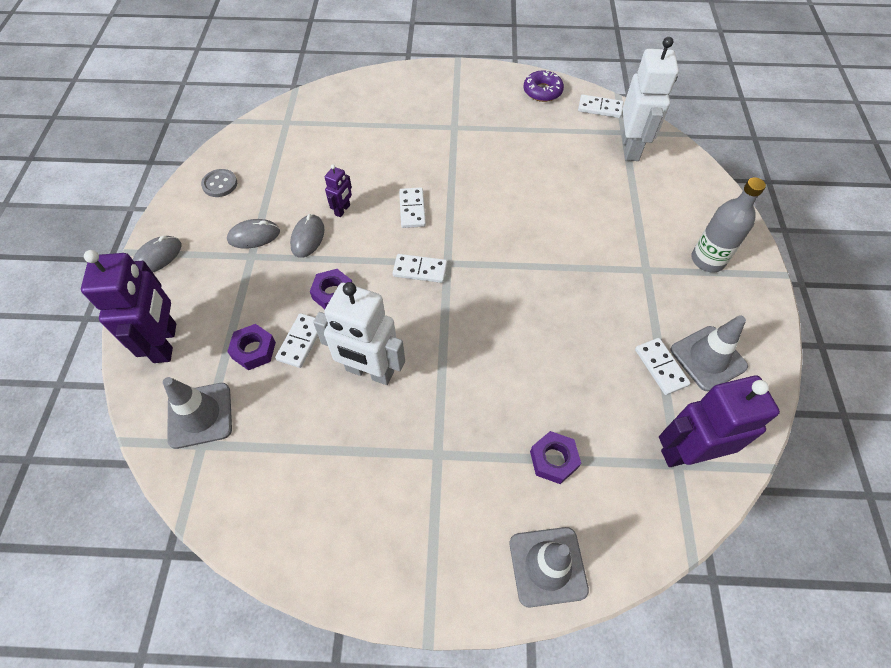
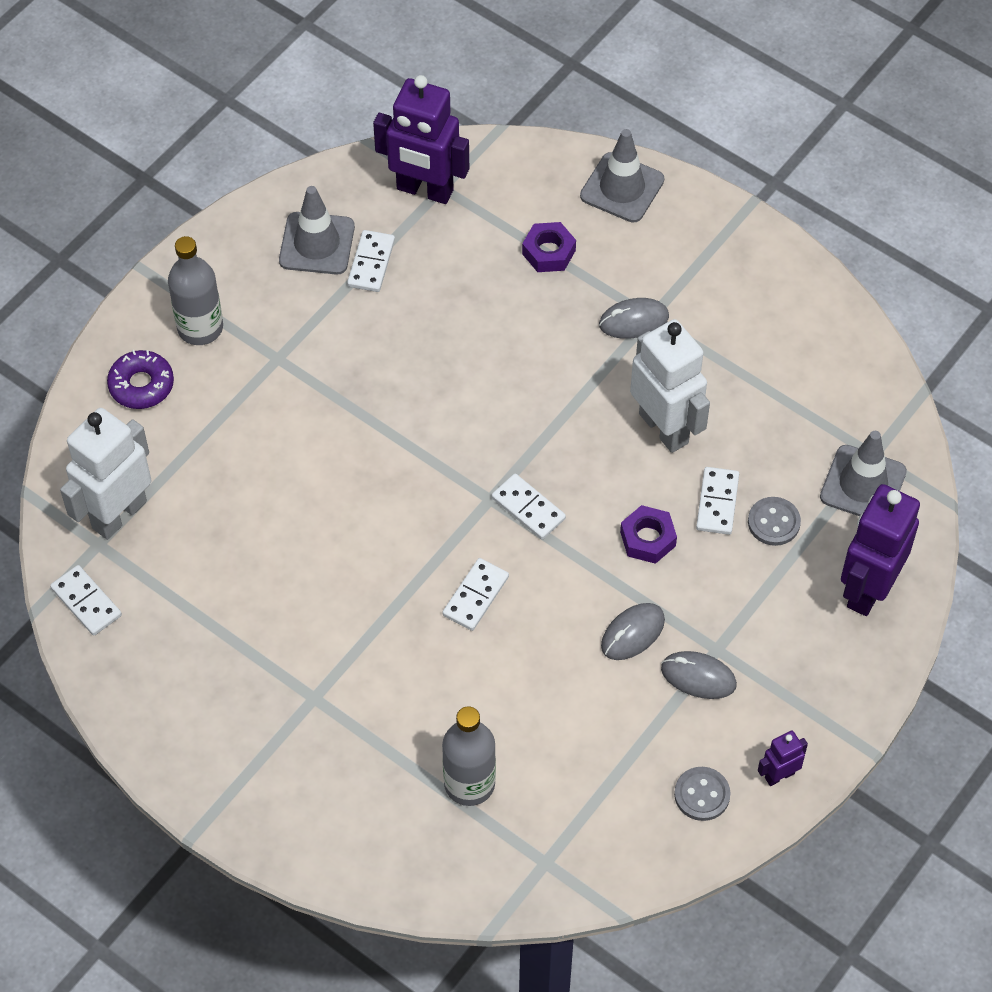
camera: 145 degrees left, 0 degrees up
(158, 257) = (833, 717): grey mouse -> grey mouse (633, 321)
(254, 350) = (773, 522): purple nut -> grey button
(300, 341) = (717, 502): white domino -> white domino turned 45 degrees counterclockwise
(342, 210) = (563, 649): purple robot -> purple robot (779, 775)
(347, 132) = (469, 783): none -> grey bottle
(542, 91) = (132, 683): purple donut -> purple donut (141, 385)

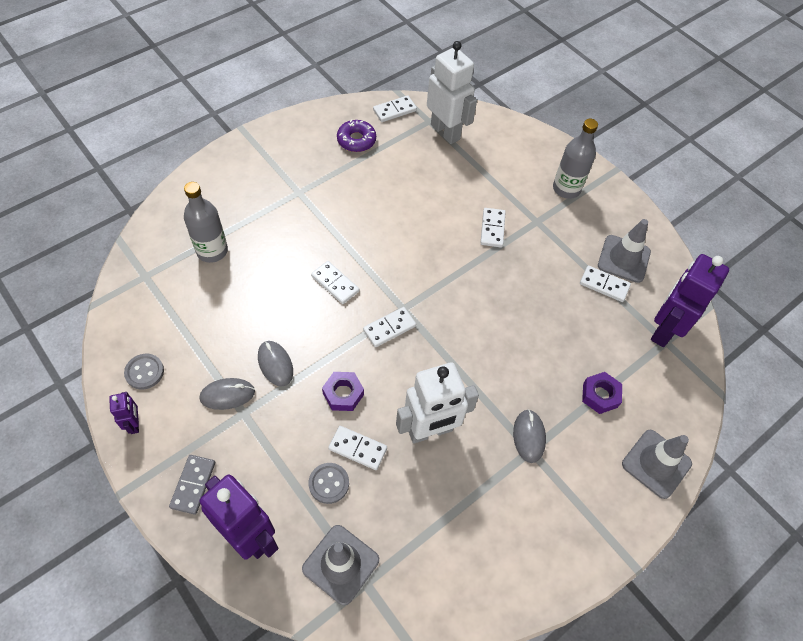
camera: 100 degrees right, 0 degrees up
(141, 385) = (530, 155): purple donut -> purple donut (356, 140)
(310, 413) = (492, 229): none -> white domino
(698, 677) = (227, 395): grey mouse -> grey mouse turned 45 degrees clockwise
(832, 673) = (193, 485): none -> grey domino

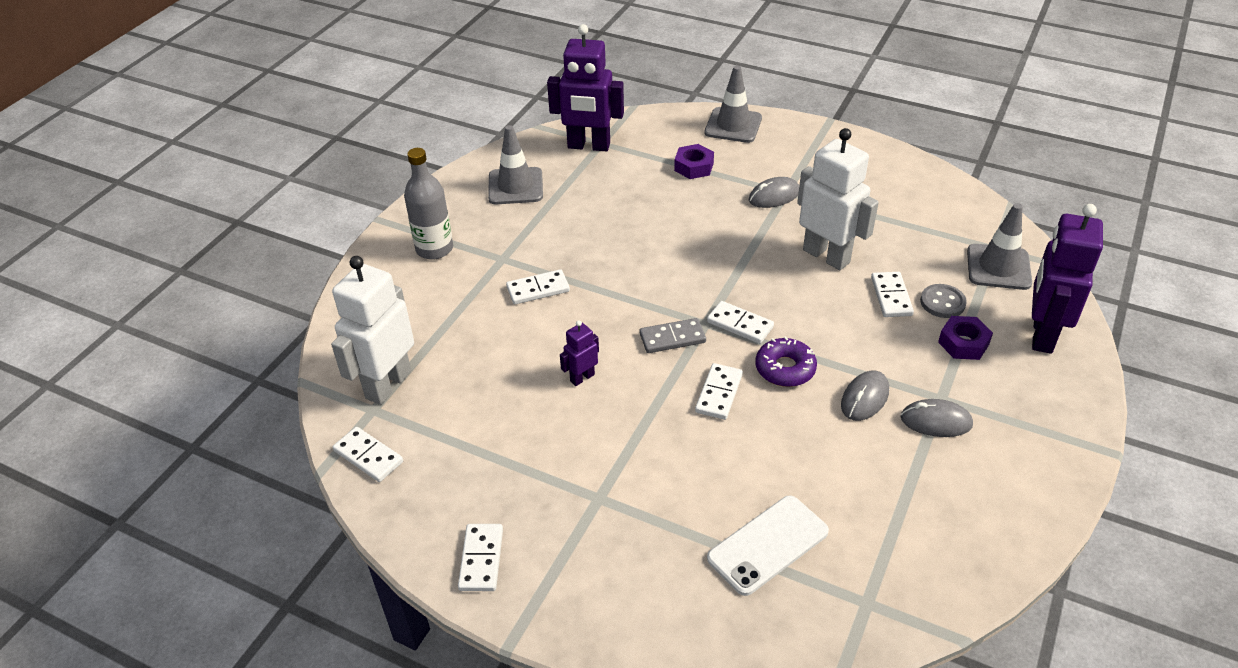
camera: 110 degrees left, 15 degrees down
(135, 424) = (1045, 486): purple robot -> purple robot (582, 377)
(144, 372) = (985, 515): grey button -> none
(193, 485) = (1047, 399): grey domino -> grey domino (672, 338)
(212, 251) = (768, 545): grey bottle -> white phone
(227, 395) = (936, 421): grey mouse -> grey mouse turned 45 degrees counterclockwise
(343, 394) = (847, 329): purple nut -> purple nut (963, 343)
(356, 140) = (457, 475): purple donut -> purple donut (785, 369)
(604, 285) = (561, 191): white domino -> white domino (481, 559)

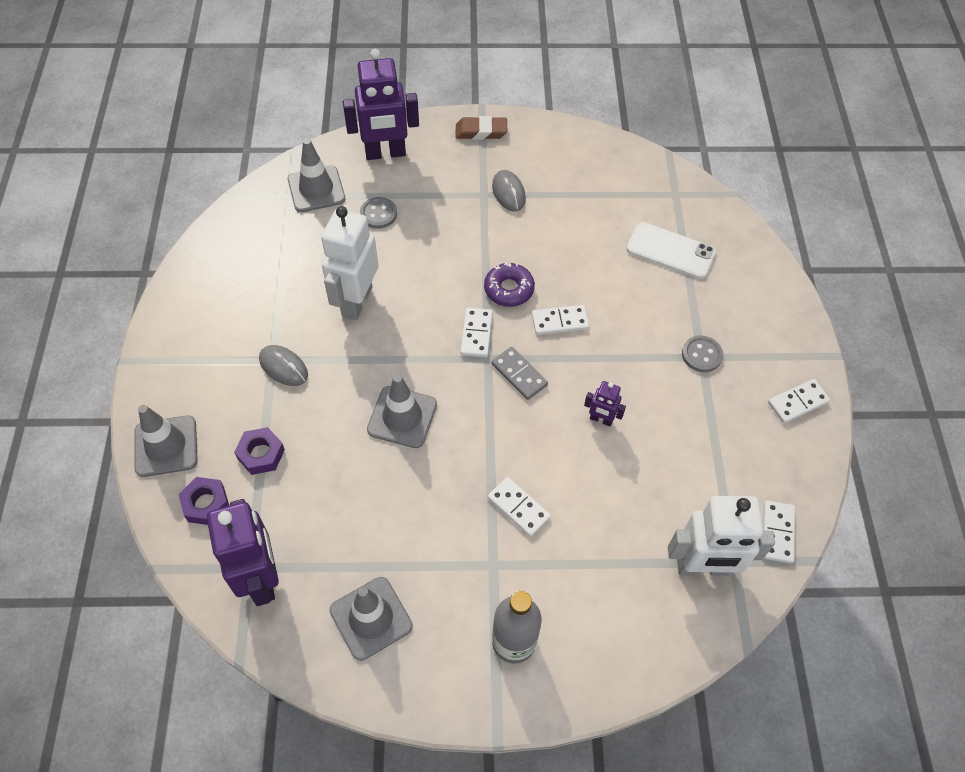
camera: 120 degrees left, 15 degrees up
(601, 499) = (701, 355): none -> grey button
(676, 249) = (402, 417): none -> grey traffic cone
(864, 398) = (510, 235): grey mouse -> none
(891, 296) = (388, 246): white domino -> none
(963, 343) = (419, 193): purple nut -> purple nut (206, 504)
(1060, 434) = (481, 131): none -> brown eraser

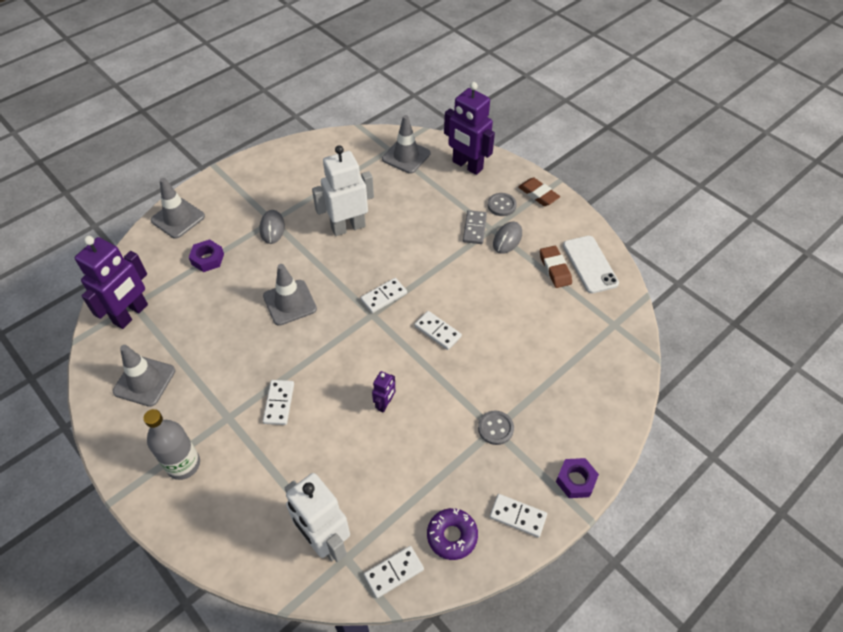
camera: 50 degrees right, 5 degrees down
(206, 504) = (157, 259): purple nut -> purple nut (575, 480)
(378, 214) = (420, 193): grey button -> grey button (501, 205)
(509, 289) = (434, 289): purple donut -> purple donut (452, 536)
(519, 374) = (376, 338): grey domino -> grey domino (474, 228)
(577, 186) = (555, 269): none -> brown eraser
(601, 419) = (385, 404): purple robot -> purple robot turned 135 degrees counterclockwise
(670, 251) = (562, 353): white phone -> white phone (590, 264)

